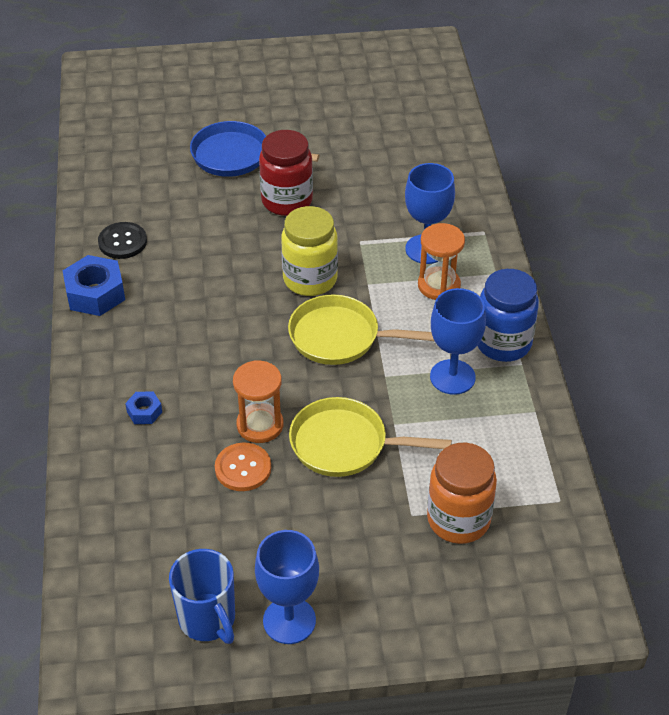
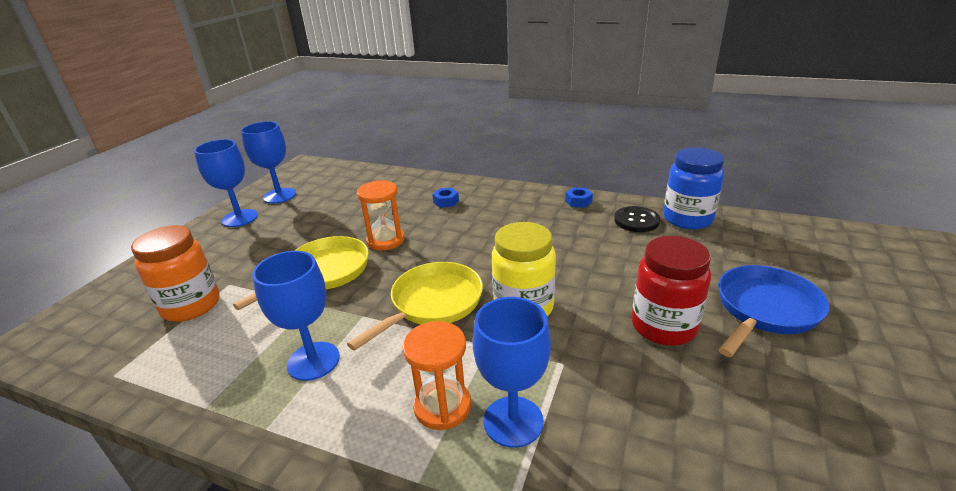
camera: 120 degrees right, 15 degrees down
(95, 293) = (578, 201): blue nut -> blue nut, size x0.52
(208, 619) = (279, 196): blue mug -> blue goblet
(243, 468) = (359, 226): orange button -> none
(503, 343) = (308, 426): blue jar -> blue jar (687, 219)

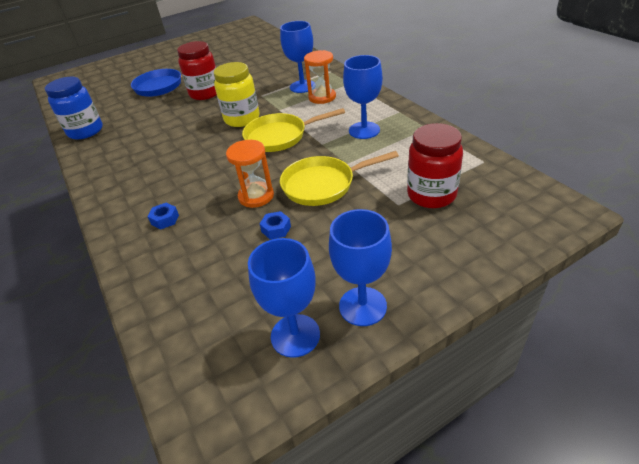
camera: 140 degrees left, 10 degrees up
(191, 305) = (431, 195): orange jar -> red jar
(578, 201) = (97, 171): blue nut -> blue nut (276, 229)
(636, 220) = (106, 141): black button -> none

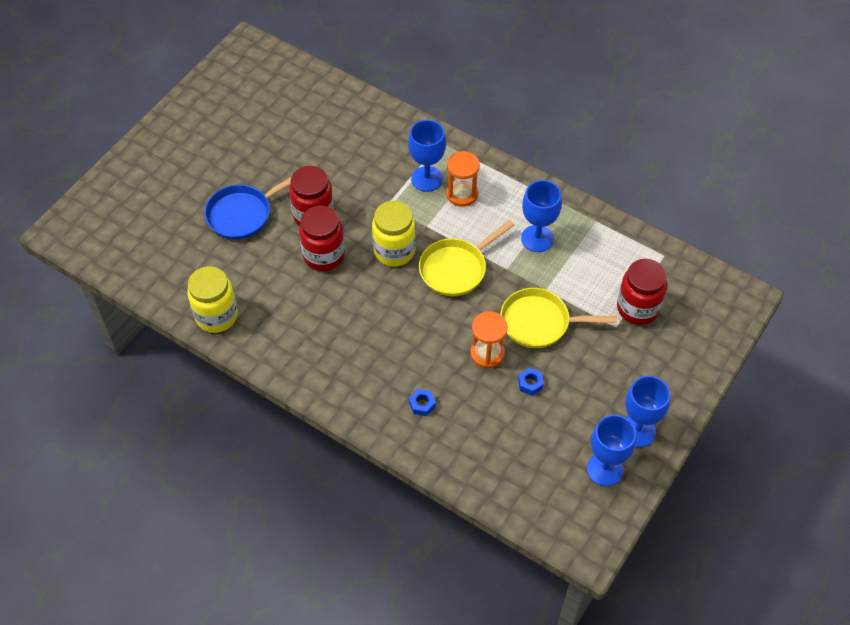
camera: 30 degrees left, 15 degrees up
(85, 131) = (216, 316): blue jar -> yellow jar
(190, 113) = (324, 255): none -> red jar
(322, 185) = (539, 322): yellow pan -> yellow pan turned 45 degrees clockwise

